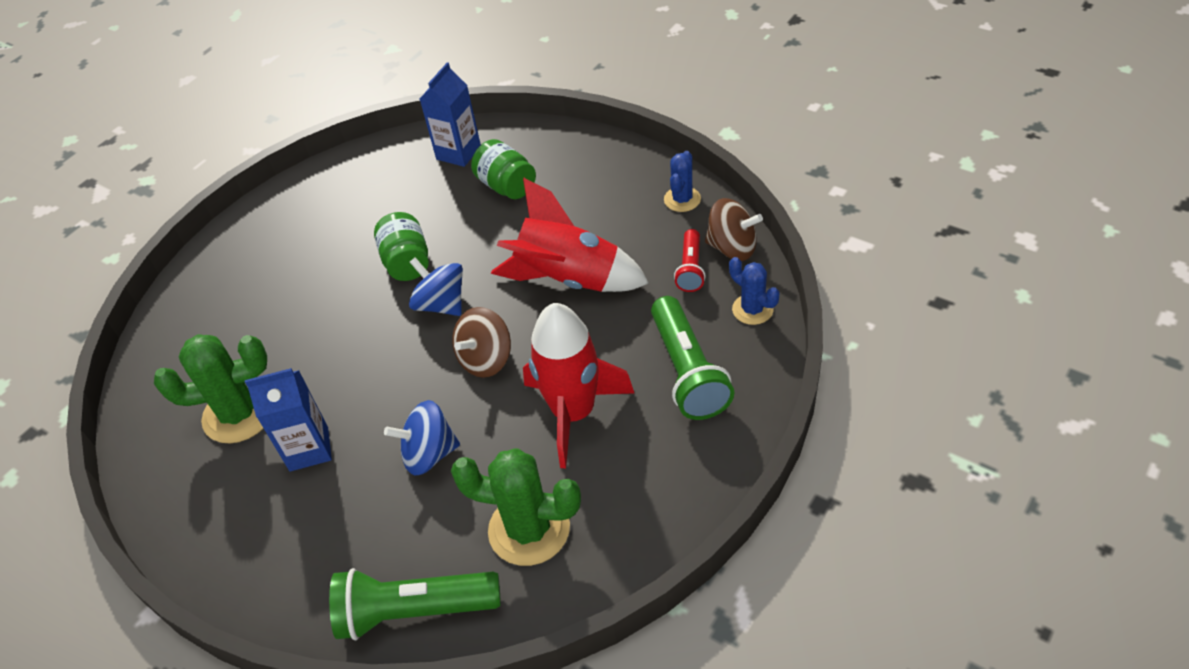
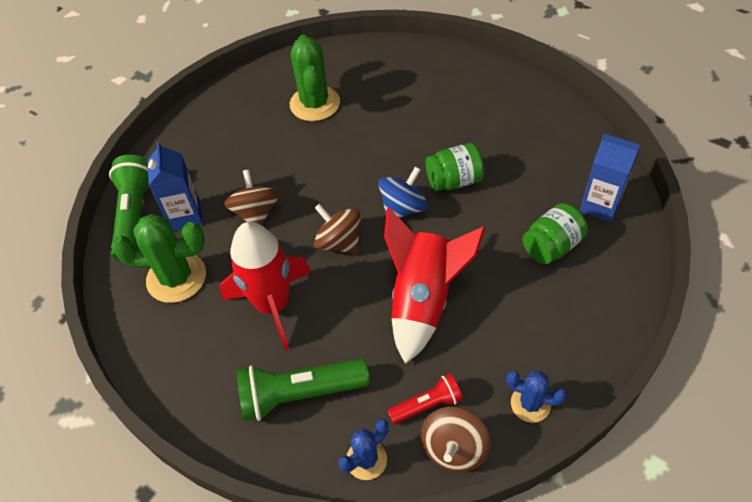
camera: 90 degrees right, 5 degrees up
(309, 449) = (276, 145): blue carton -> blue carton (186, 216)
(429, 454) = (256, 213): blue spinning top -> brown spinning top
(529, 529) = (176, 277): green cactus -> green cactus turned 75 degrees clockwise
(690, 269) = (427, 405): red flashlight -> red flashlight turned 150 degrees clockwise

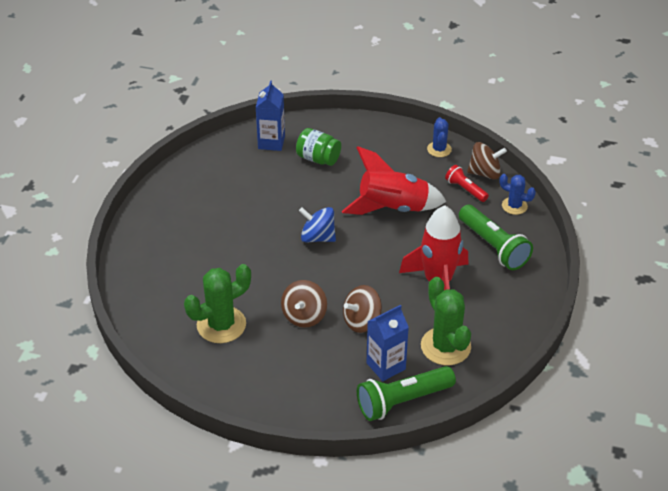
camera: 115 degrees left, 10 degrees down
(339, 242) = (366, 263): brown spinning top -> brown spinning top (304, 316)
(454, 181) = (278, 216): green jar -> none

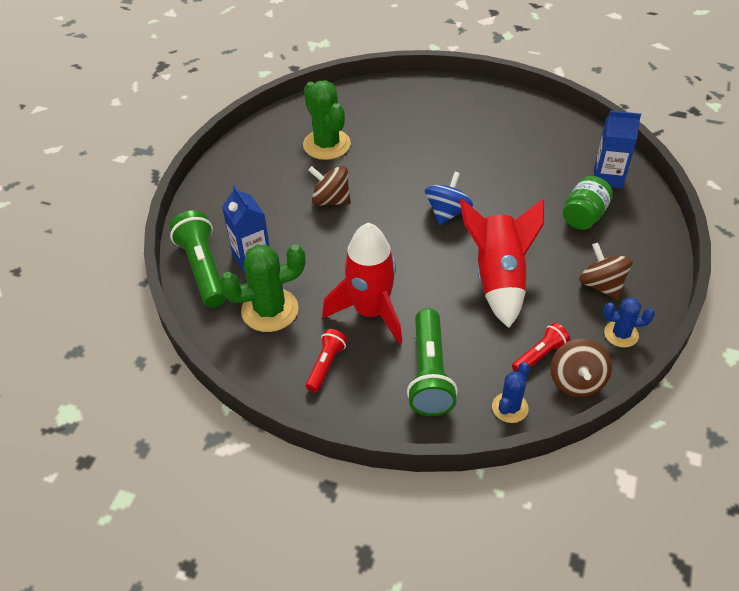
camera: 95 degrees right, 5 degrees up
(362, 321) = (317, 243): brown spinning top -> brown spinning top (601, 285)
(493, 247) = (429, 373): green flashlight -> green flashlight turned 60 degrees counterclockwise
(496, 305) = (326, 365): none -> red flashlight

